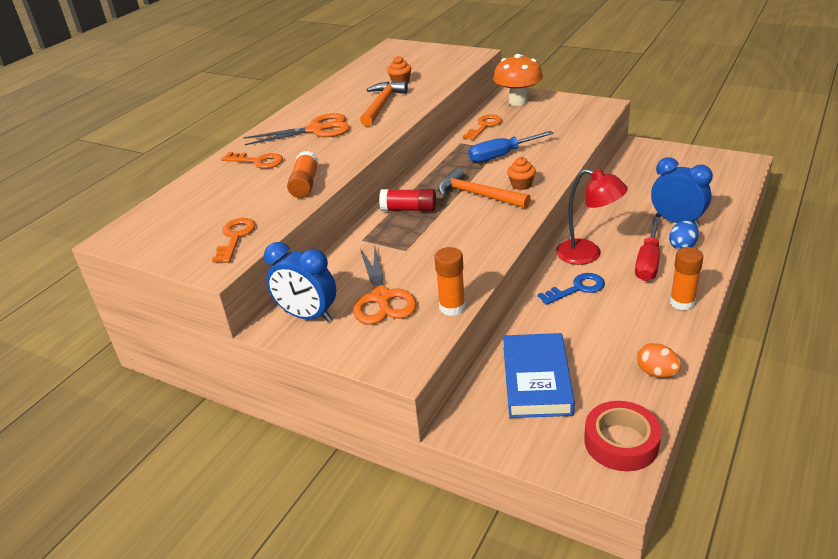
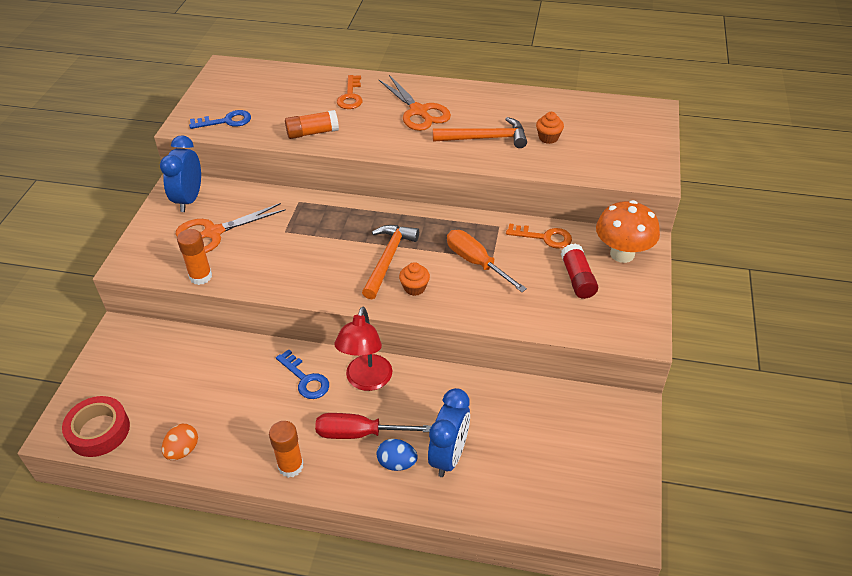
camera: 70 degrees right, 10 degrees up
(235, 237) = (226, 121): orange key -> blue key
(409, 209) = (353, 218): red glue stick -> red glue stick (577, 279)
(501, 156) = (475, 262): blue screwdriver -> orange screwdriver
(536, 380) = (173, 367): blue book -> none

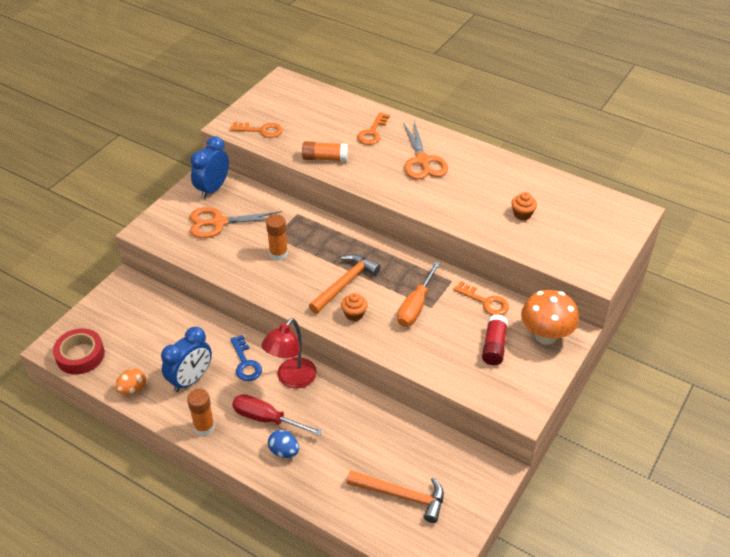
camera: 20 degrees right, 0 degrees up
(201, 276) = (194, 256): orange glue stick -> orange glue stick (278, 254)
(226, 121) = (261, 130): blue key -> orange key
(449, 456) = (326, 459): blue clock -> blue clock (191, 379)
(475, 262) = (415, 307): orange screwdriver -> orange screwdriver turned 135 degrees counterclockwise
(485, 138) = (466, 200): orange hammer -> orange hammer (402, 496)

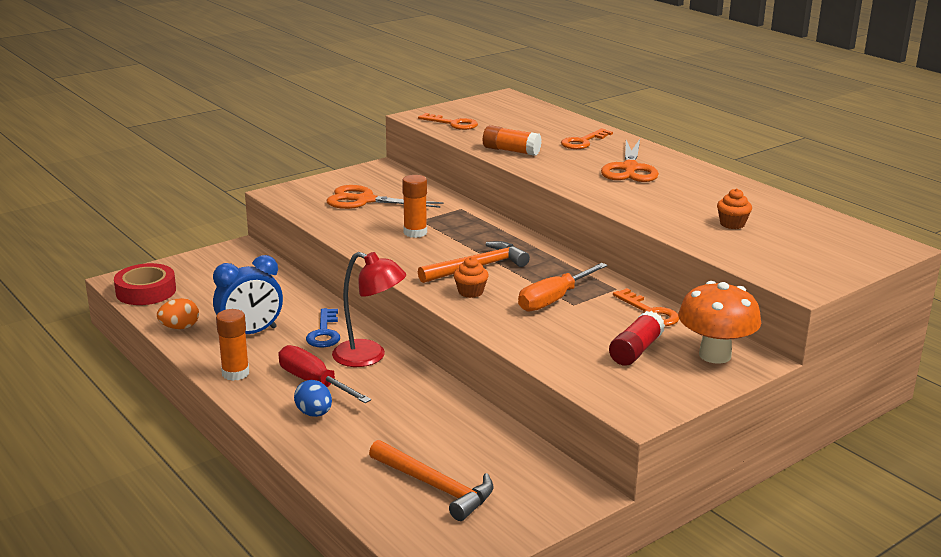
camera: 20 degrees right, 20 degrees down
(213, 189) = (378, 177): blue clock -> none
(291, 379) = (369, 356): red lamp -> red lamp turned 120 degrees counterclockwise

